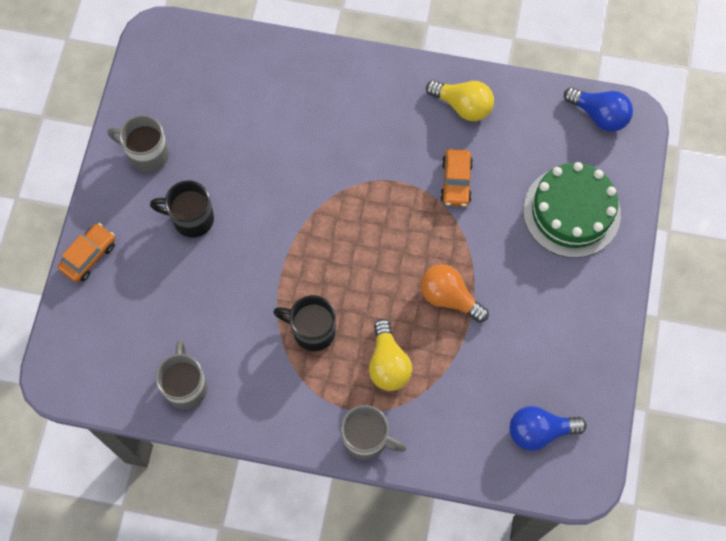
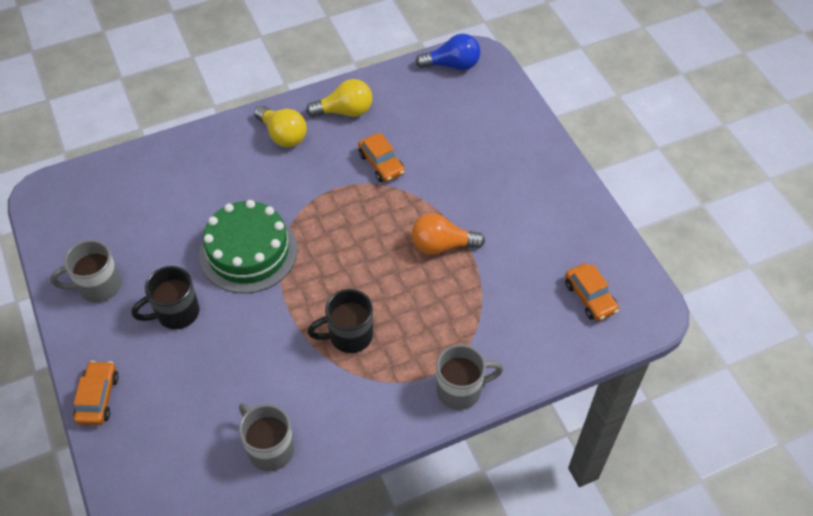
camera: 35 degrees left, 15 degrees down
(388, 363) = (432, 322): yellow light bulb -> yellow light bulb (283, 135)
(539, 431) = (590, 297): blue light bulb -> orange car
(571, 212) = (485, 136): green cake -> green cake (248, 252)

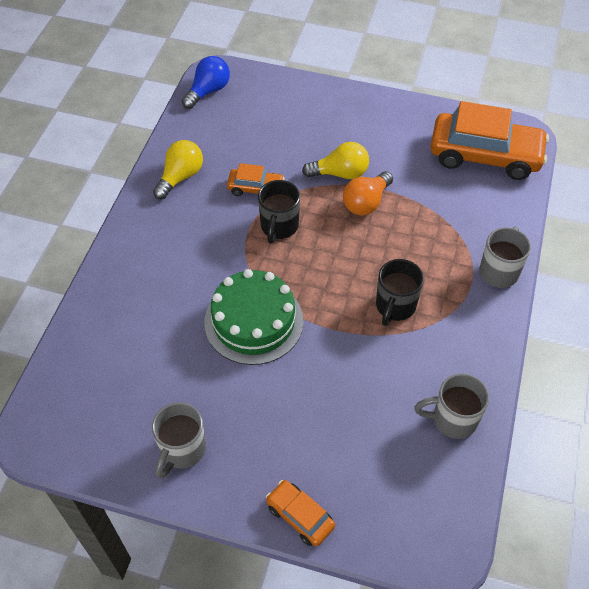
camera: 50 degrees left, 0 degrees up
(176, 313) = (266, 408): black mug -> black mug (279, 227)
(283, 135) = (160, 228): yellow light bulb -> yellow light bulb (340, 173)
(590, 297) = (485, 155): orange car -> orange car, size x2.08

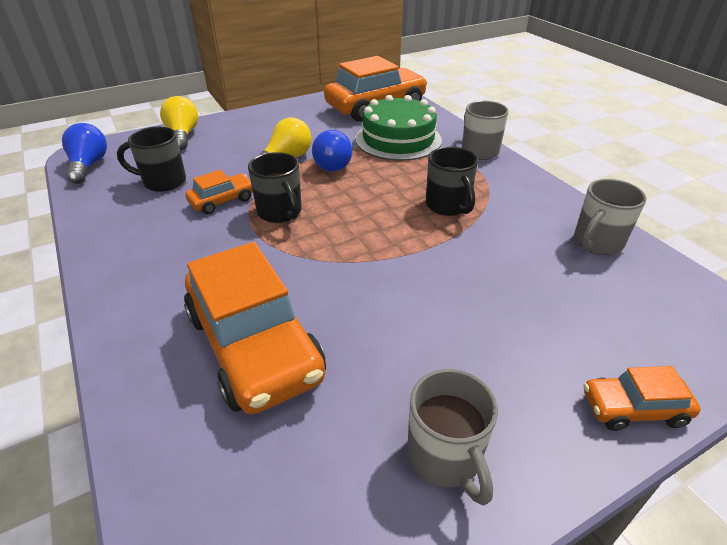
camera: 45 degrees left, 15 degrees down
(166, 317) = (254, 346): none -> orange car
(180, 177) = (129, 231): yellow light bulb -> yellow light bulb (183, 135)
(237, 141) = (163, 182): none -> black mug
(254, 321) = (352, 287): green cake -> green cake (398, 139)
(366, 202) = (332, 164): orange light bulb -> blue light bulb

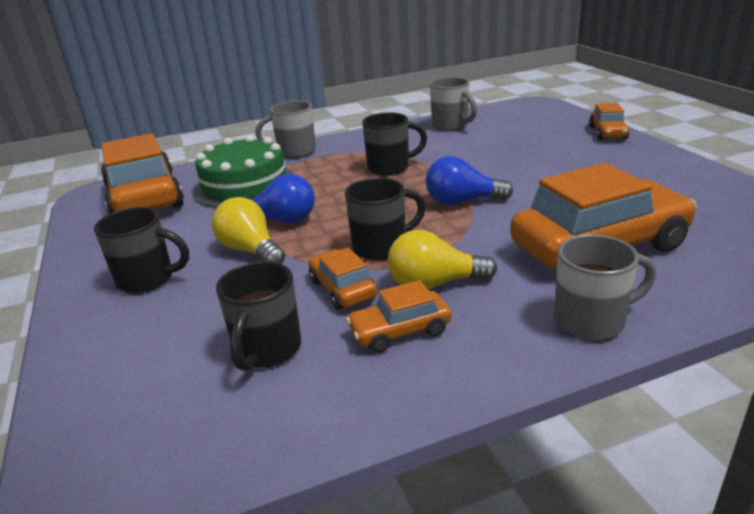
camera: 80 degrees left, 10 degrees down
(89, 166) = (152, 464): blue light bulb -> blue light bulb (462, 201)
(161, 228) = (400, 331): none -> orange car
(183, 135) = (103, 353): yellow light bulb -> yellow light bulb (434, 284)
(256, 131) = (148, 279): none -> black mug
(445, 458) = (671, 178): grey mug -> grey mug (592, 321)

